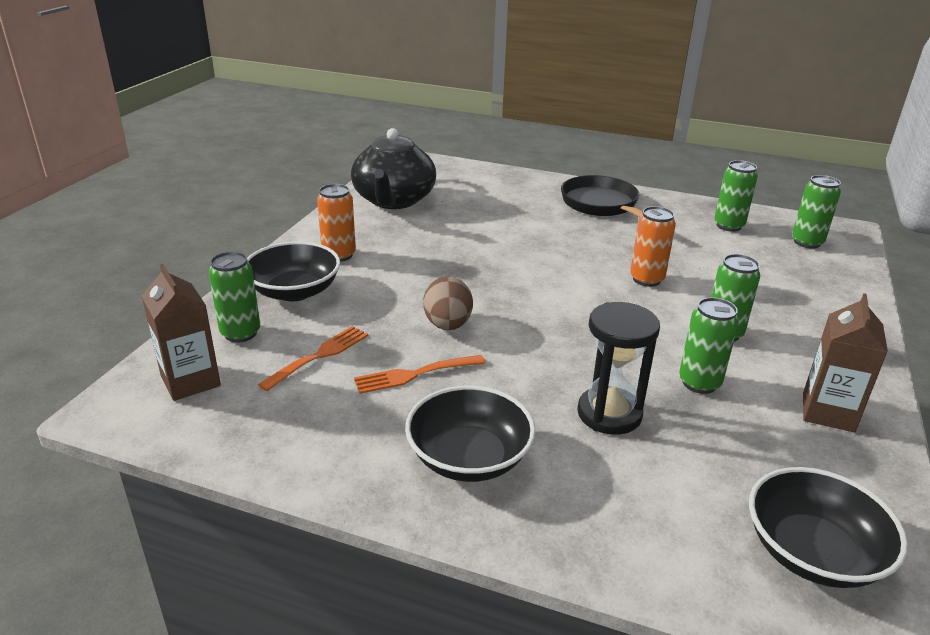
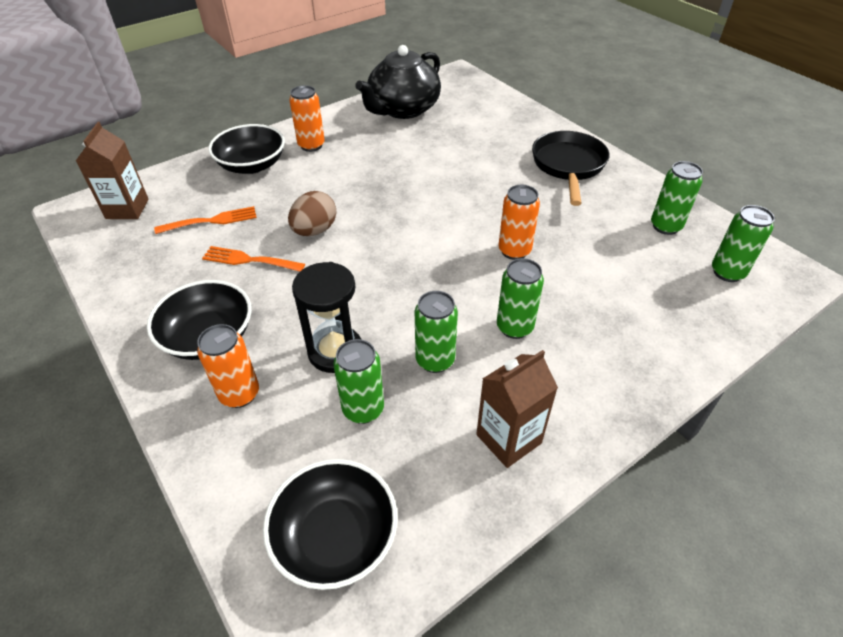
camera: 35 degrees right, 15 degrees up
(240, 333) = (188, 185): green can -> green can (363, 409)
(572, 490) = (239, 394): none -> orange can

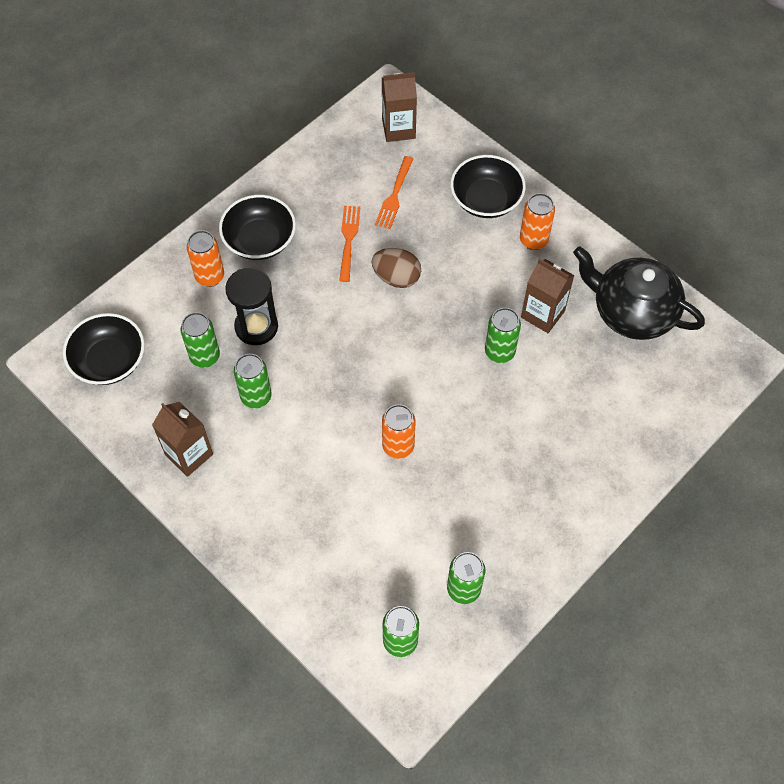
camera: 80 degrees right, 15 degrees up
(211, 221) = (394, 195): orange fork -> orange fork turned 45 degrees clockwise
(390, 150) = (542, 314): none -> brown carton
(514, 327) = (299, 452): green can -> green can (499, 352)
(568, 166) = (555, 493): black pan -> none

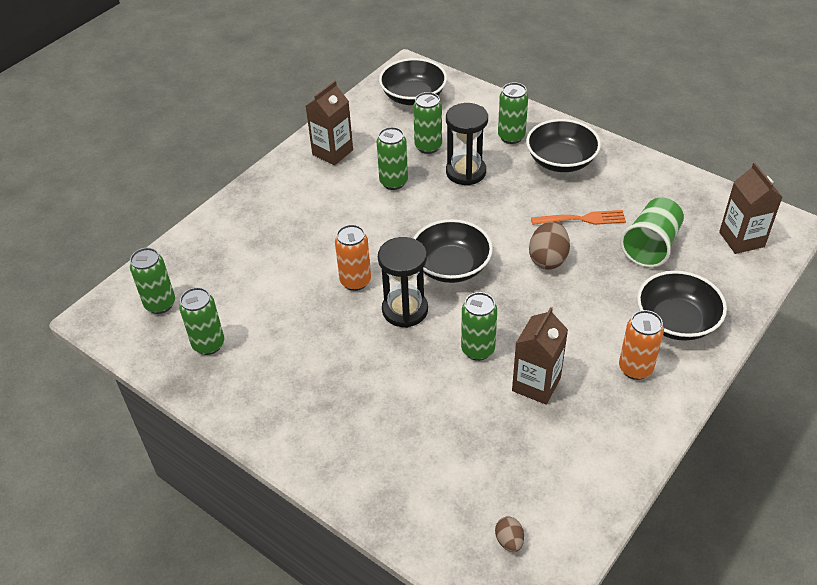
camera: 85 degrees right, 15 degrees down
(210, 276) = (511, 137): orange can -> green can
(392, 359) = (451, 266): none -> black bowl
(394, 195) = (650, 246): orange fork -> green cup
(443, 406) = (405, 310): none -> black hourglass
(632, 311) = (564, 473): black teapot -> none
(690, 359) = (509, 541): none -> brown egg

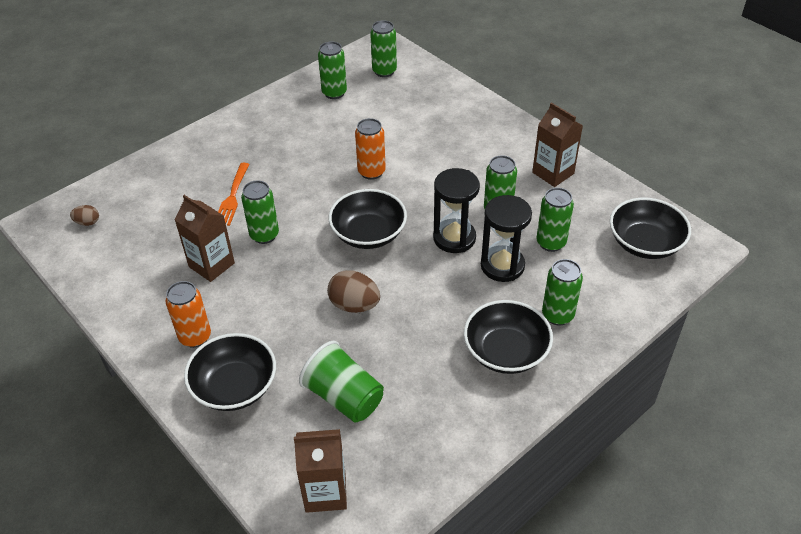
camera: 100 degrees right, 0 degrees up
(405, 310) = (327, 197): black hourglass -> black hourglass (454, 238)
(582, 219) = (403, 347): orange fork -> orange fork (232, 197)

